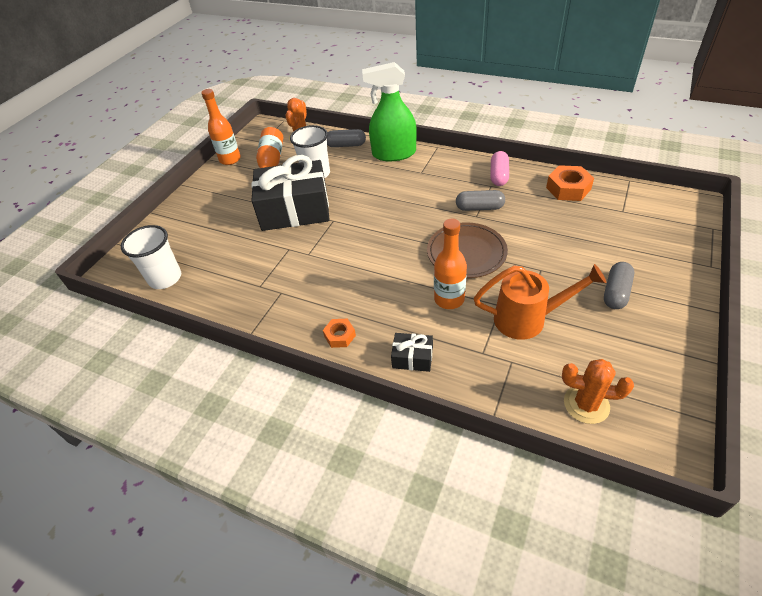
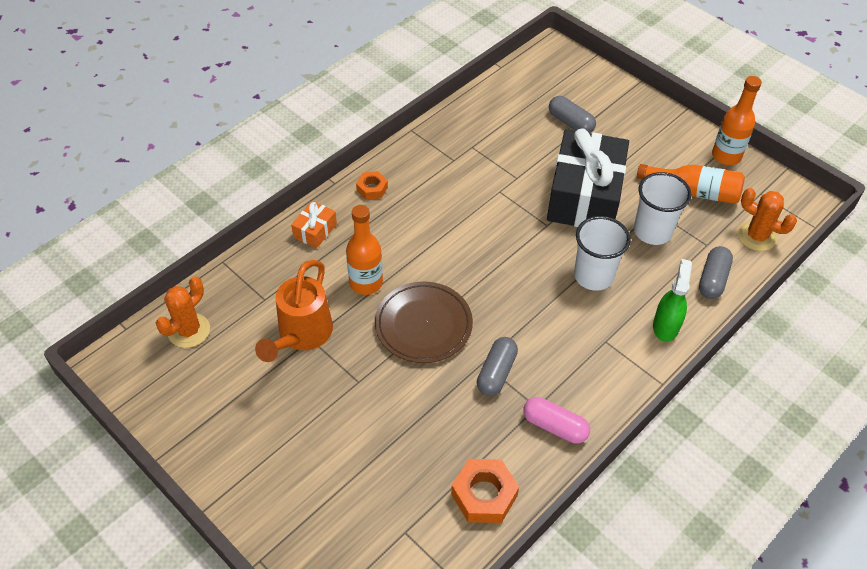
camera: 105 degrees right, 5 degrees up
(165, 278) = (522, 84): white cup -> white cup (593, 276)
(394, 154) = (666, 326): green spray bottle -> green spray bottle, size x0.61
(412, 358) = (315, 231): black gift -> orange gift
(616, 292) = (284, 432): grey capsule -> grey capsule (570, 122)

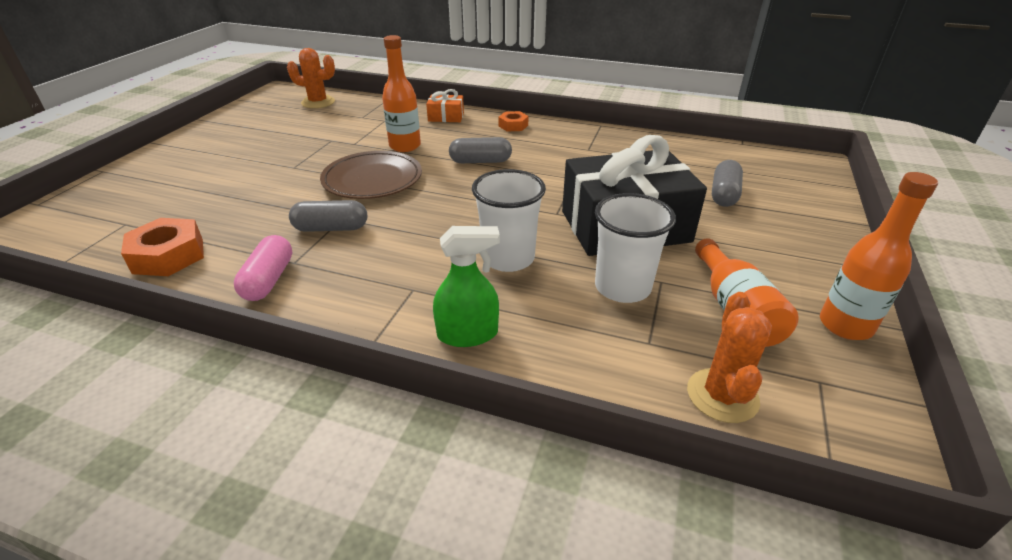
camera: 65 degrees right, 15 degrees down
(302, 335) = (333, 136): orange watering can -> none
(713, 279) = (587, 363): grey capsule -> grey capsule (480, 161)

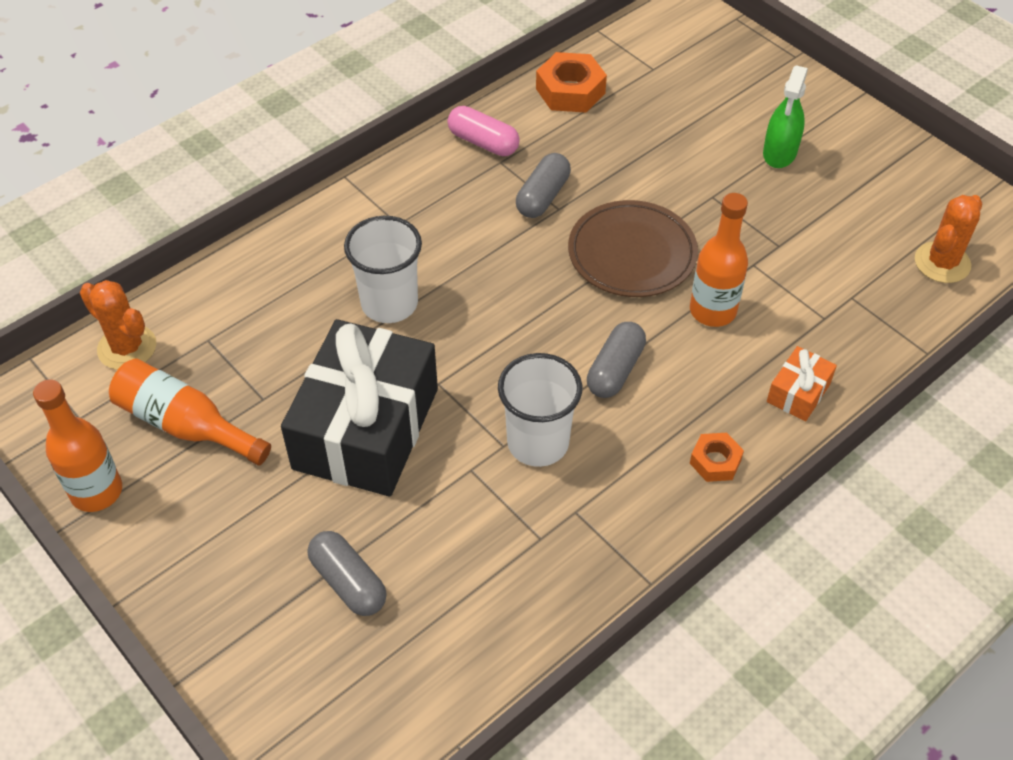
camera: 120 degrees right, 15 degrees up
(468, 334) = (314, 236): green spray bottle -> green spray bottle (779, 153)
(622, 287) = (280, 363): white cup -> white cup (538, 443)

